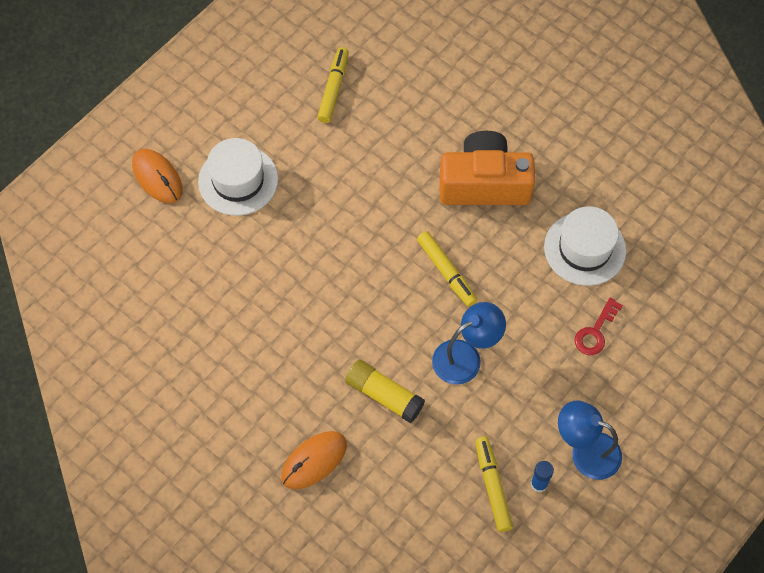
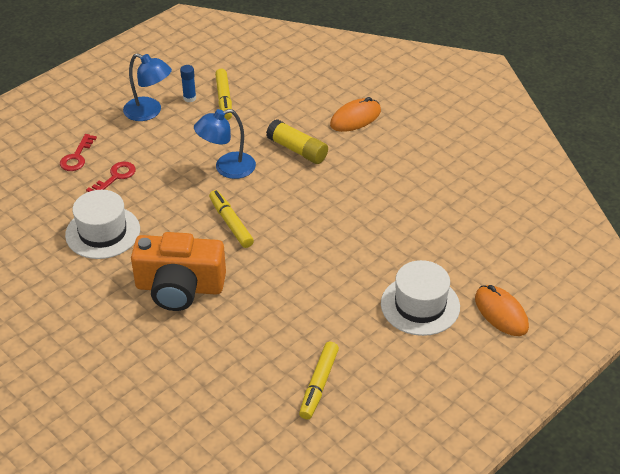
camera: 175 degrees left, 20 degrees down
(652, 362) = (77, 157): none -> red key

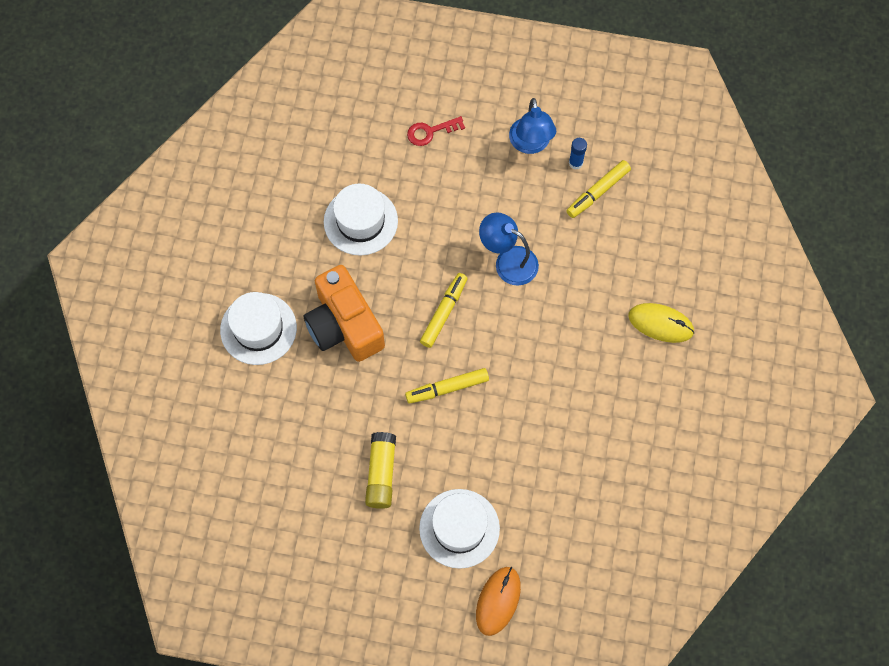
camera: 55 degrees right, 25 degrees up
(115, 177) = (429, 181): red key -> none
(124, 345) = (258, 329): none -> white hat
(297, 150) = (577, 303): yellow glue stick -> yellow glue stick (381, 474)
(319, 384) = (319, 501): yellow marker -> yellow marker (447, 388)
(355, 118) = (660, 324): orange mouse -> yellow mouse

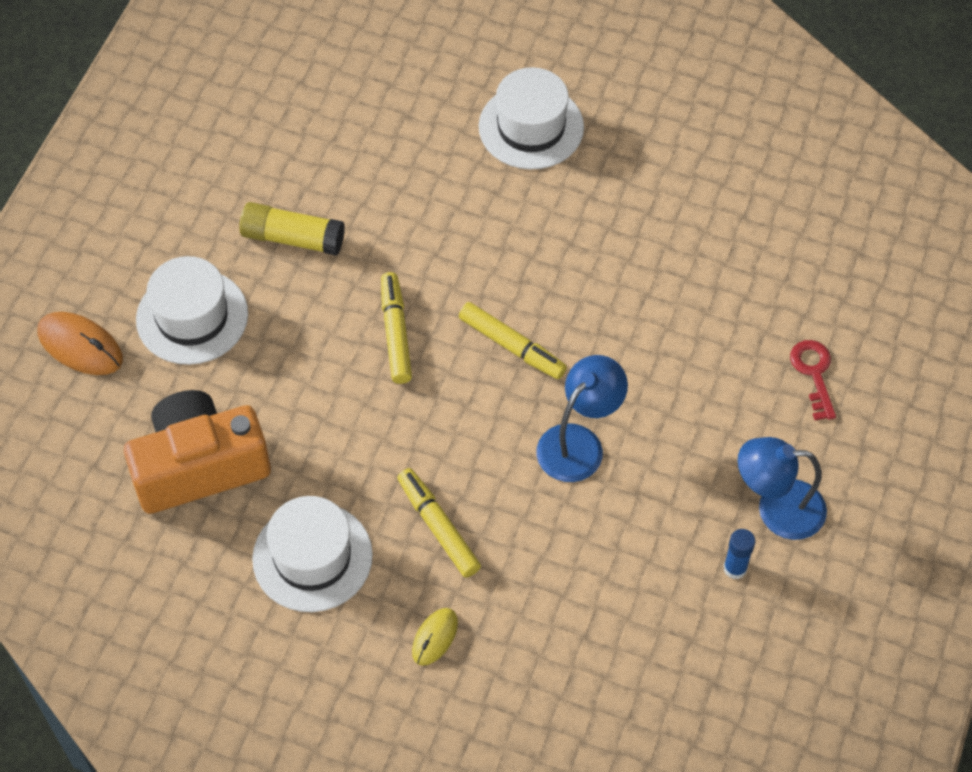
camera: 100 degrees right, 10 degrees down
(344, 325) = (516, 223): orange camera -> orange camera (199, 466)
(360, 221) = (674, 264): white hat -> white hat (312, 557)
(598, 192) = (678, 591): yellow marker -> yellow marker (438, 527)
(660, 324) = (435, 637): yellow mouse -> yellow mouse, size x0.62

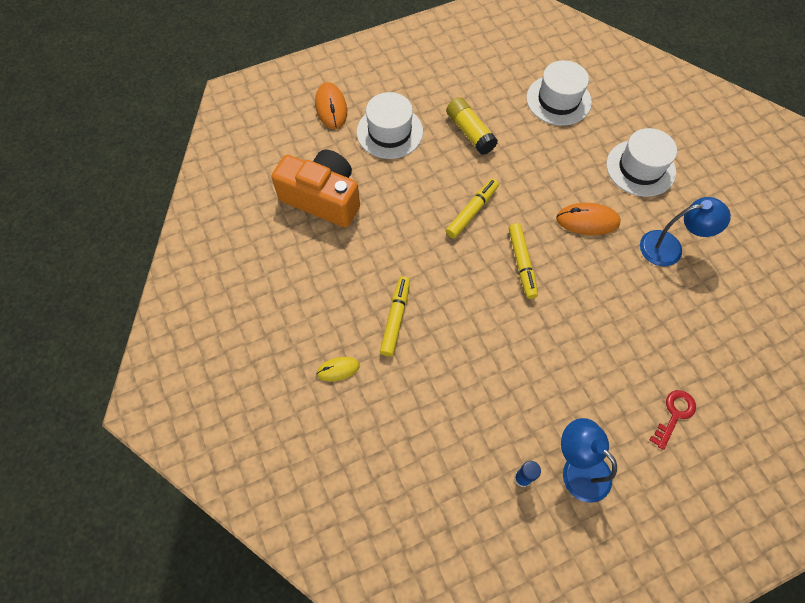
camera: 45 degrees right, 5 degrees up
(312, 557) = (325, 281): white hat -> white hat (558, 100)
(534, 237) = (587, 221): none -> orange mouse
(579, 443) = (506, 339): blue lamp -> blue lamp (670, 247)

